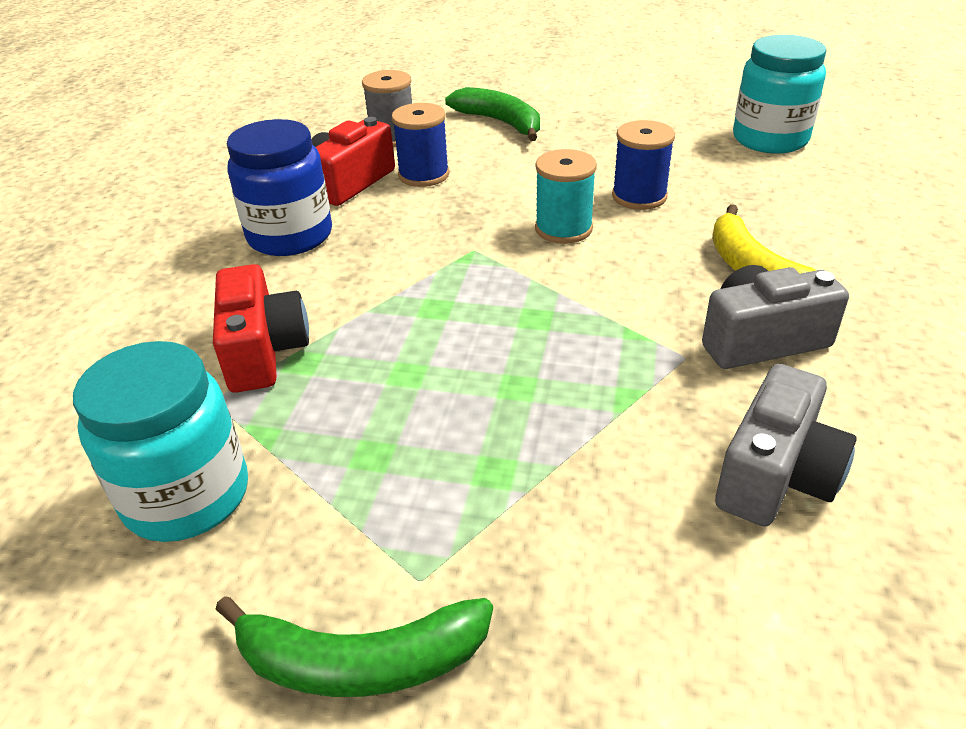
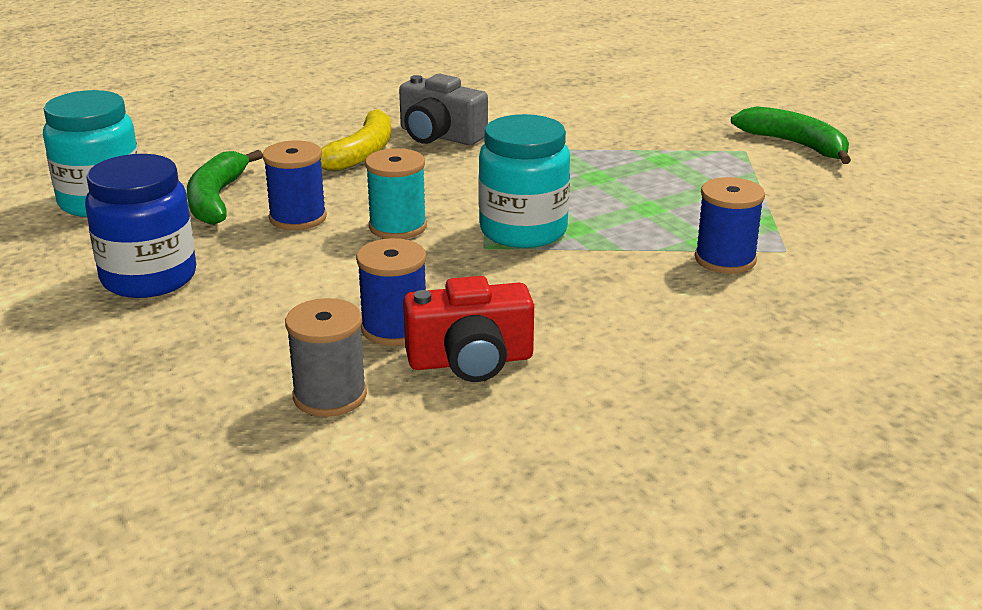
camera: 135 degrees left, 10 degrees down
(187, 496) = (836, 216): turquoise jar -> turquoise jar (523, 230)
(263, 351) = (725, 259): red camera -> blue spool
(290, 236) = (603, 334): blue jar -> blue jar (149, 278)
(500, 122) = (203, 345): green banana -> green banana (216, 199)
(776, 475) = (545, 110): grey camera -> none

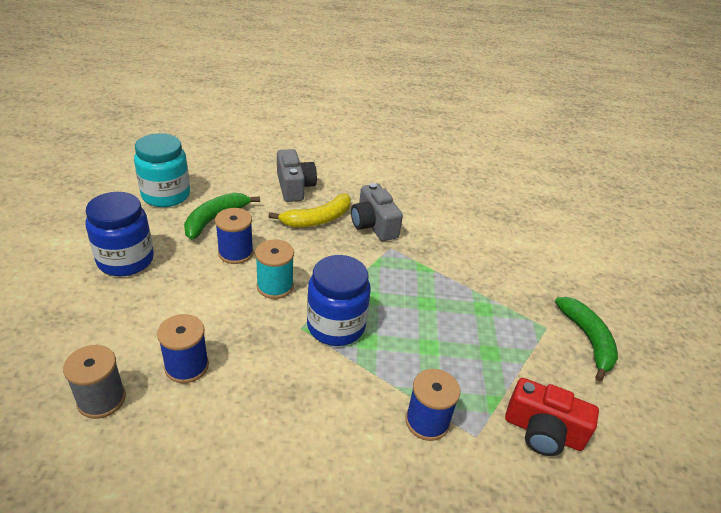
camera: 30 degrees right, 10 degrees up
(281, 136) = (294, 187): none -> grey camera
(470, 361) = (193, 417): red camera -> red camera (543, 431)
(523, 230) = (336, 326): turquoise jar -> blue jar

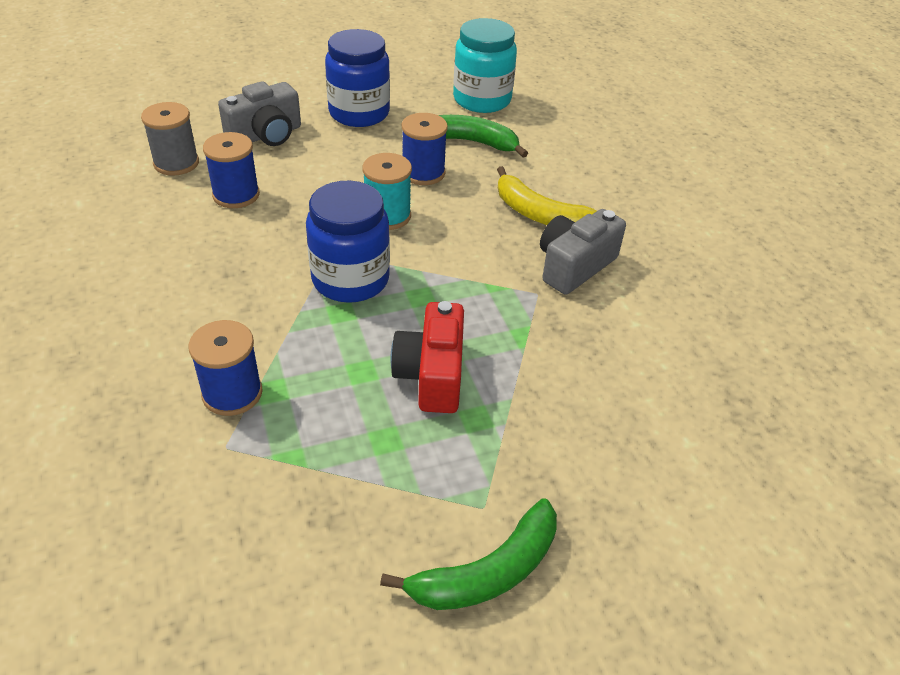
camera: 70 degrees right, 5 degrees up
(294, 187) = (590, 178): grey camera -> grey camera (266, 135)
(543, 431) = (259, 523): red camera -> red camera (431, 375)

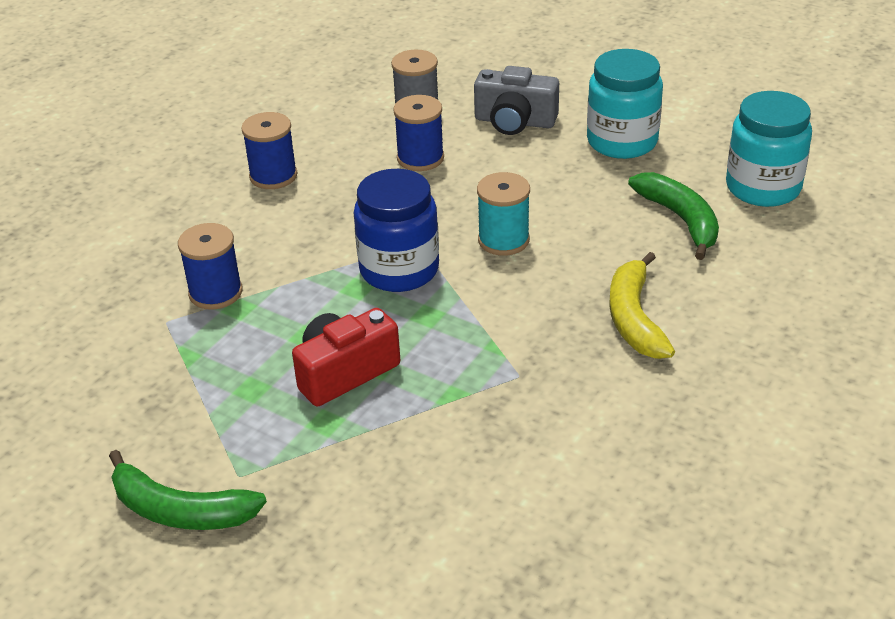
camera: 55 degrees right, 5 degrees down
(359, 113) = (622, 141): blue jar -> turquoise jar
(423, 173) = (591, 223): blue spool -> blue spool (273, 176)
(574, 266) = (588, 377): grey camera -> none

